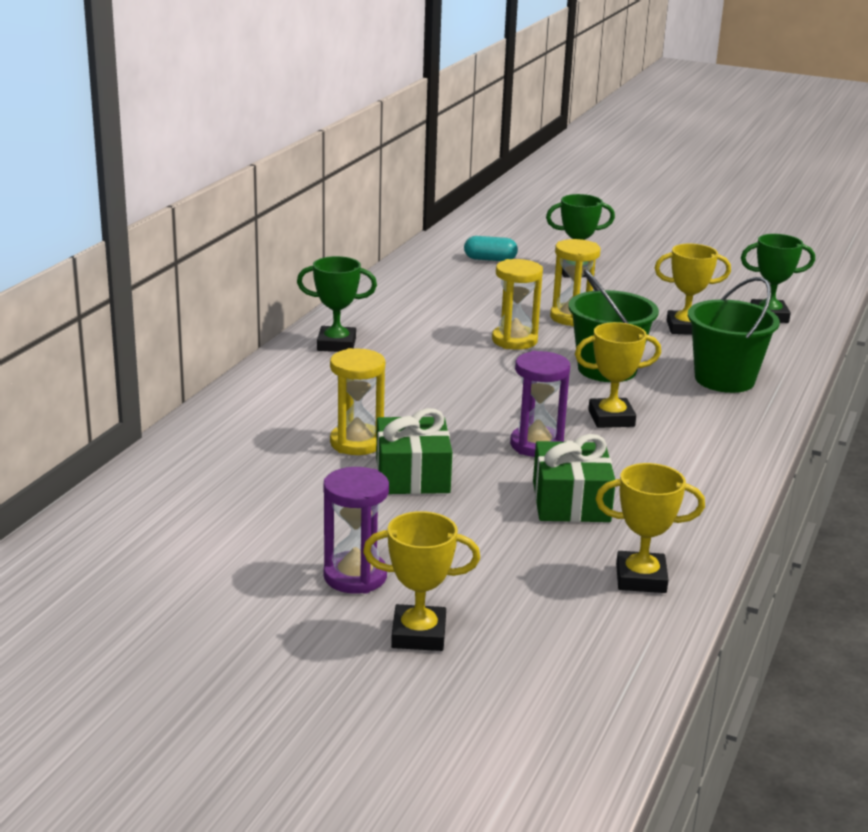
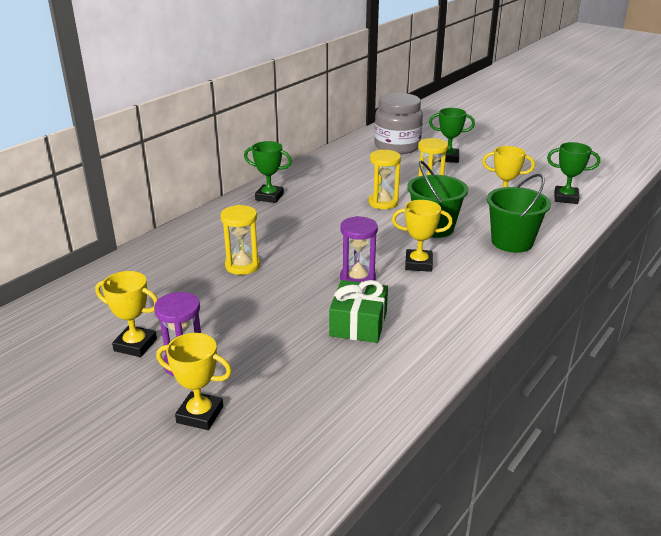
camera: 15 degrees right, 5 degrees up
(412, 475) = (264, 292): green gift -> none
(490, 259) = (397, 146): turquoise capsule -> grey jar
(641, 578) = (376, 390): yellow trophy -> yellow trophy (135, 345)

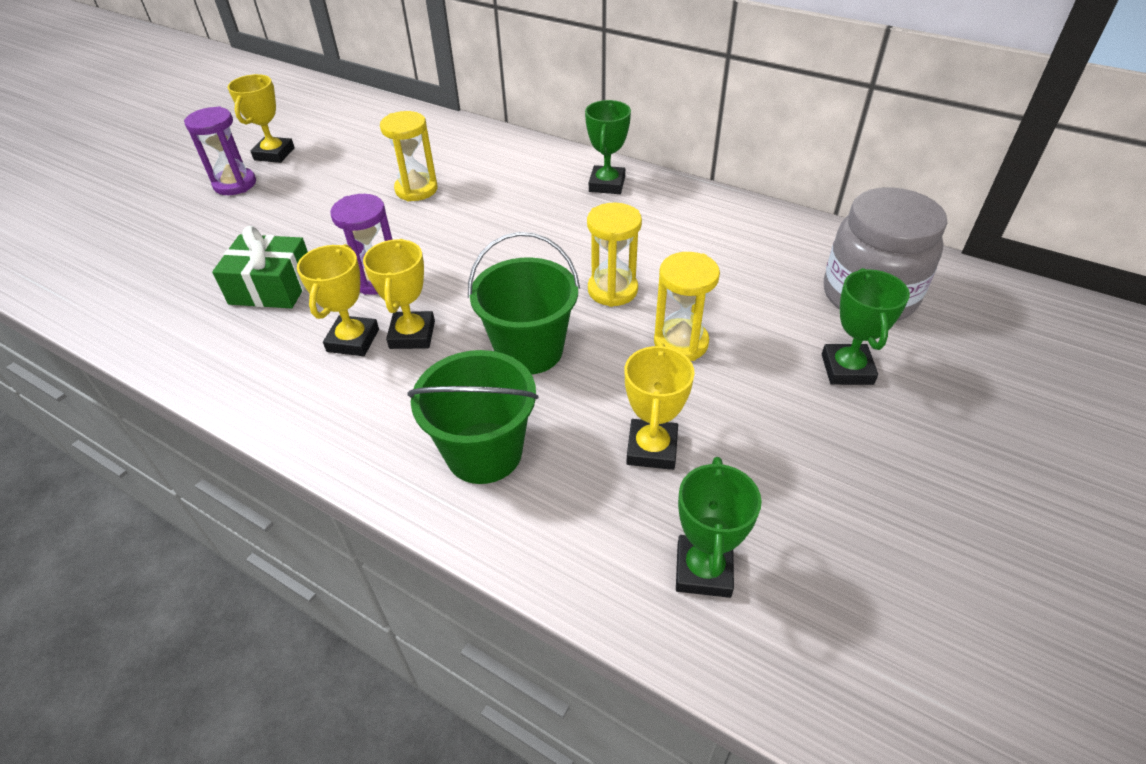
camera: 85 degrees right, 15 degrees up
(200, 415) = (155, 204): yellow trophy -> yellow trophy (353, 340)

